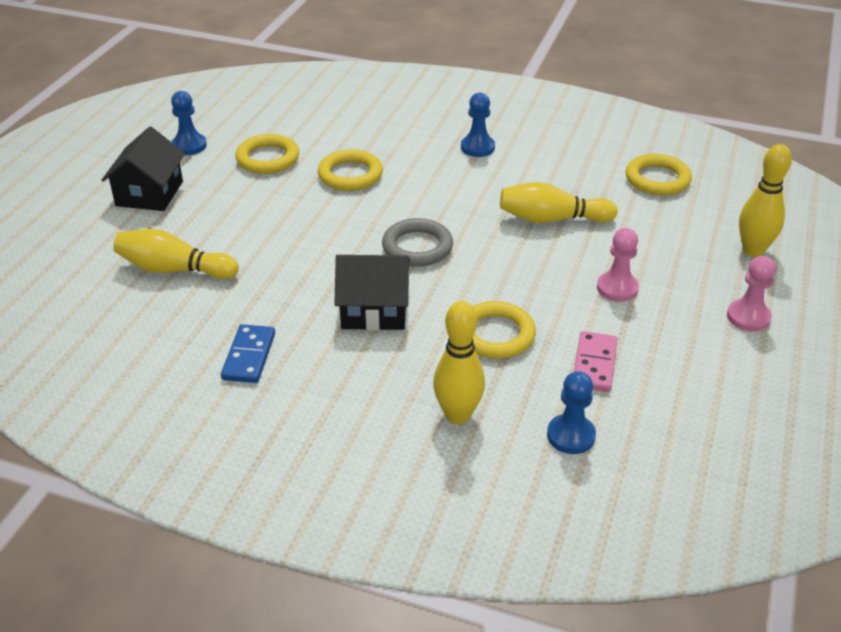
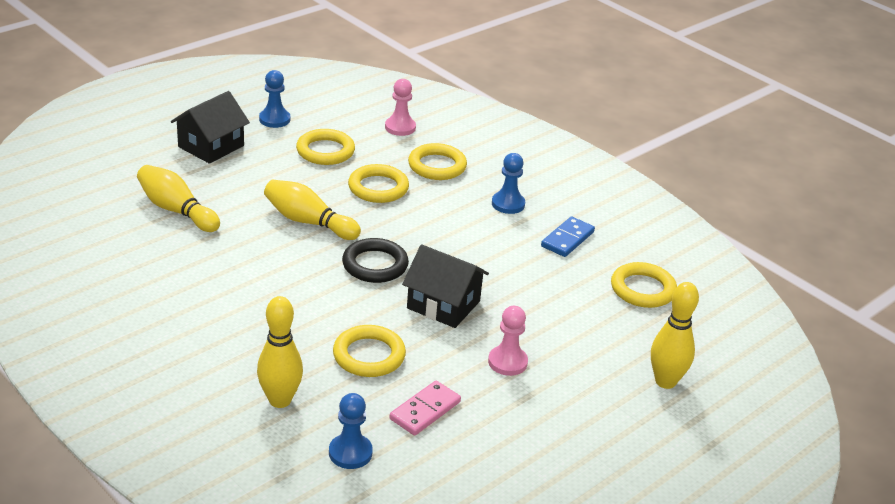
camera: 25 degrees right, 5 degrees down
(249, 356) = (171, 294): blue domino -> blue domino (567, 239)
(374, 310) = (293, 299): black house -> black house (443, 305)
(383, 136) = (437, 166): none -> yellow ring
(417, 247) = (375, 265): grey ring -> black ring
(552, 219) = (510, 286): yellow bowling pin -> yellow bowling pin (308, 222)
(748, 317) = (598, 431): pink pawn -> pink pawn (400, 127)

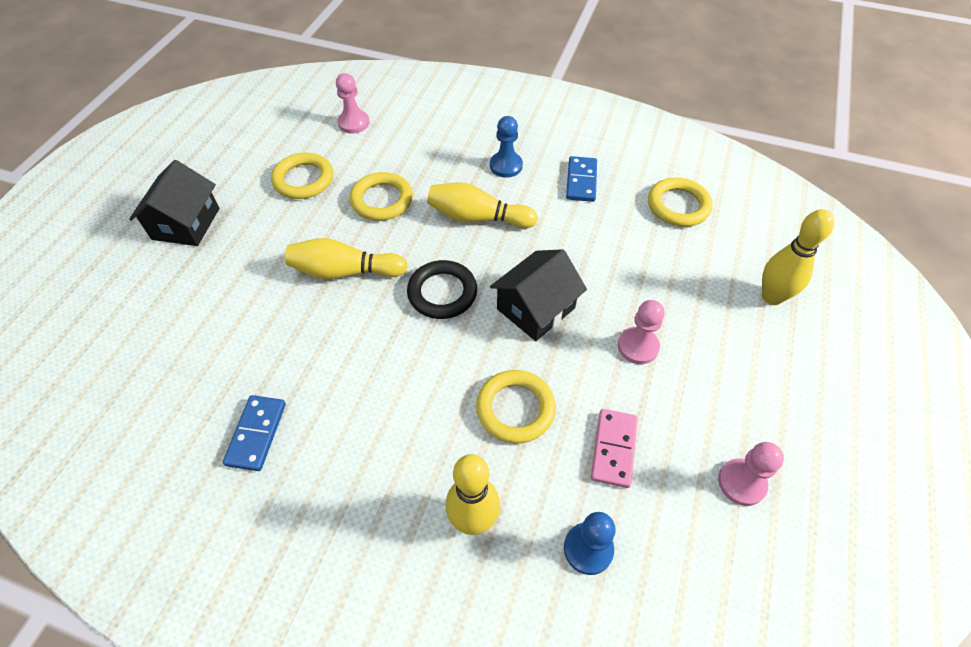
camera: 25 degrees left, 20 degrees up
(166, 289) = (256, 434): none -> blue domino
(176, 210) = (201, 322): yellow bowling pin -> yellow bowling pin (478, 218)
(274, 119) = (229, 164): blue pawn -> none
(437, 166) = (416, 151): yellow ring -> none
(443, 305) = (536, 308): black house -> black house turned 45 degrees counterclockwise
(511, 474) = (741, 483): none -> pink pawn

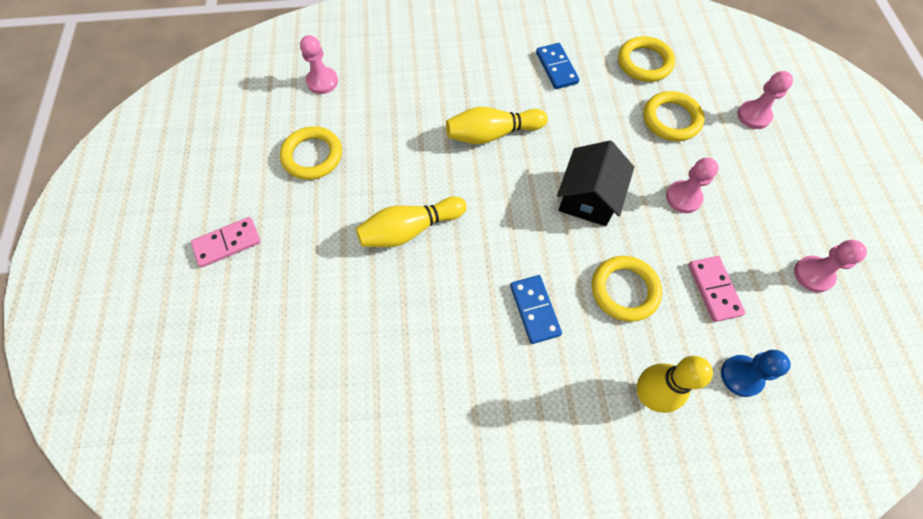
camera: 25 degrees left, 10 degrees up
(186, 224) = (227, 243): black house -> pink domino
(256, 434) = (431, 409): blue domino -> blue domino (535, 310)
(382, 200) = (398, 149): yellow ring -> yellow ring (671, 119)
(442, 293) = (505, 215): black ring -> none
(506, 166) = (486, 76): blue pawn -> none
(772, 297) = (753, 116): yellow bowling pin -> pink pawn

